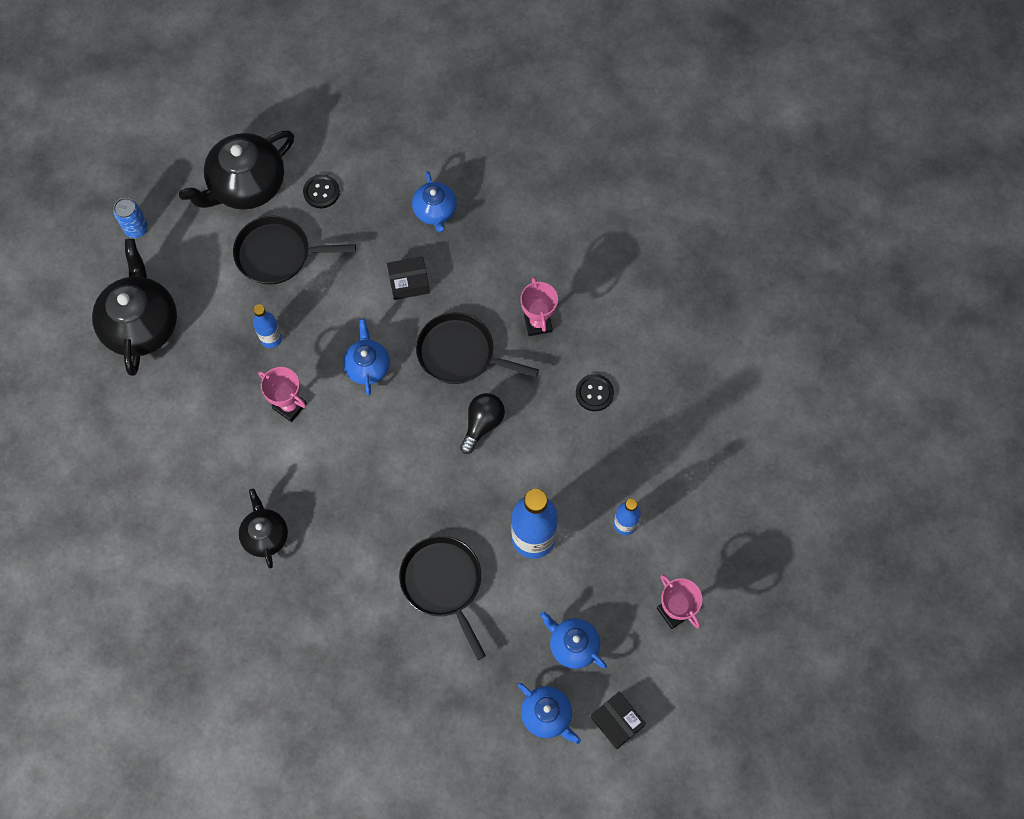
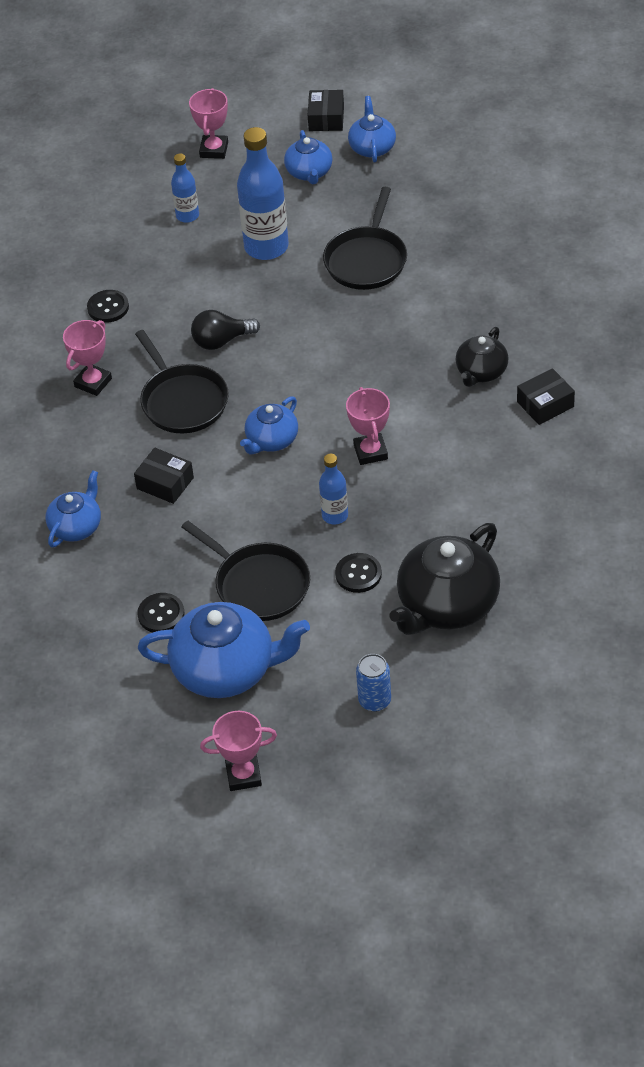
camera: 135 degrees left, 20 degrees down
(178, 131) = (243, 775): none -> pink trophy
(195, 539) = (545, 404): none -> black box
(218, 306) = (358, 574): none -> black button
(246, 185) = (226, 670): black teapot -> blue teapot

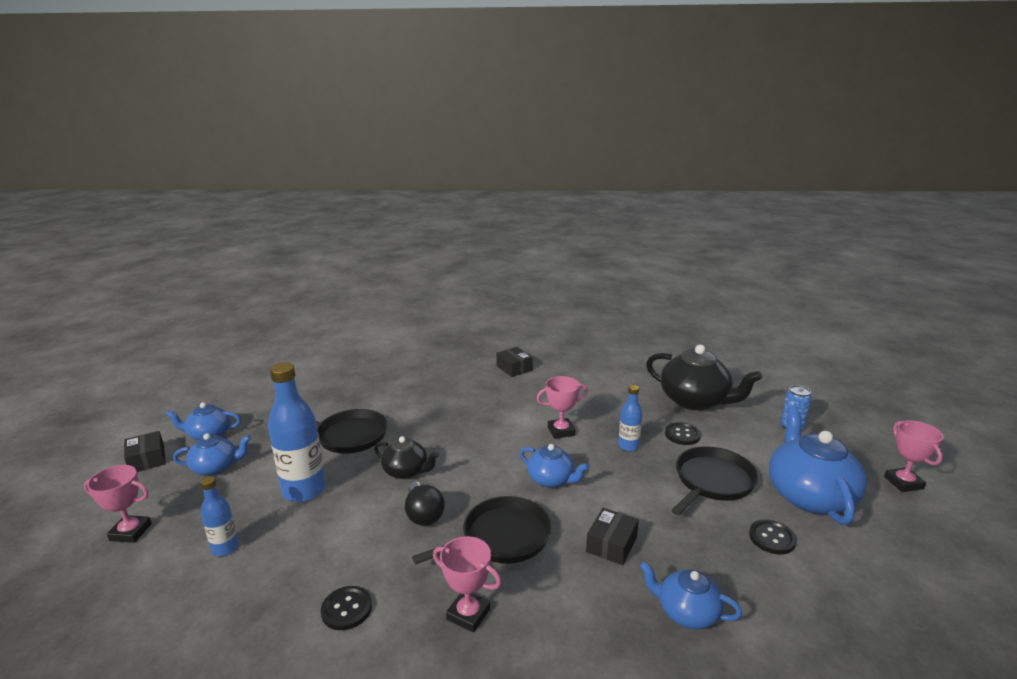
camera: 95 degrees left, 25 degrees down
(326, 118) = (147, 459): black box -> black box turned 60 degrees clockwise
(481, 372) = (482, 389): black teapot -> black teapot (406, 471)

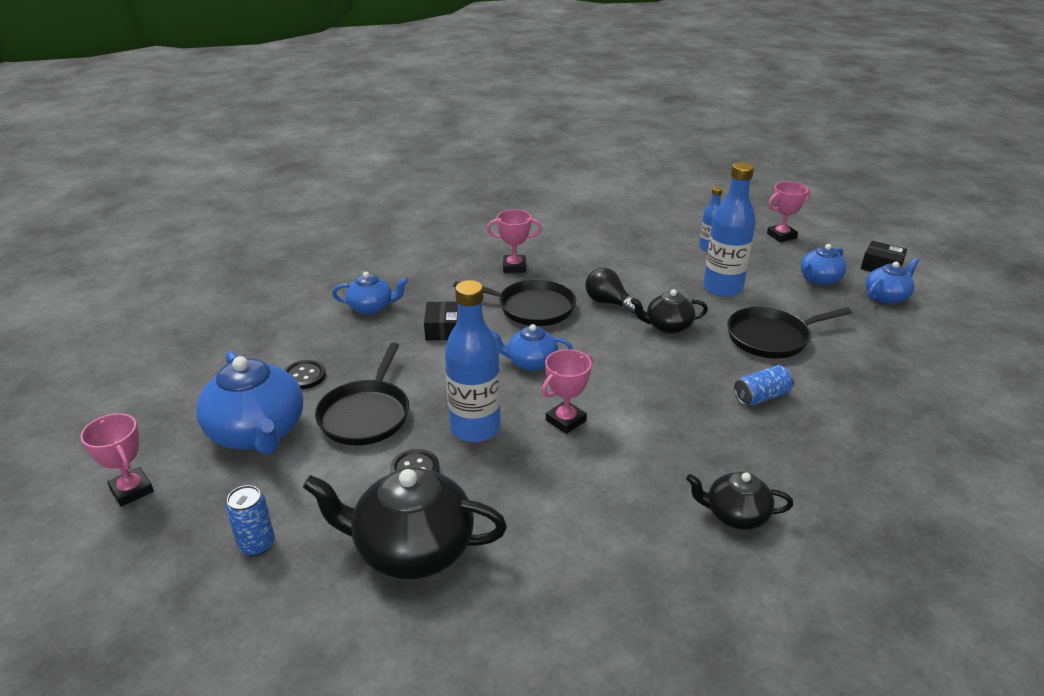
camera: 150 degrees right, 10 degrees up
(346, 609) = (588, 248): black button -> none
(420, 405) = (761, 396): none -> blue can
(502, 537) = (532, 308): black pan -> black pan turned 105 degrees counterclockwise
(514, 368) = (735, 515): black box -> black teapot
(628, 446) = (475, 428): blue bottle -> blue bottle, size x1.87

